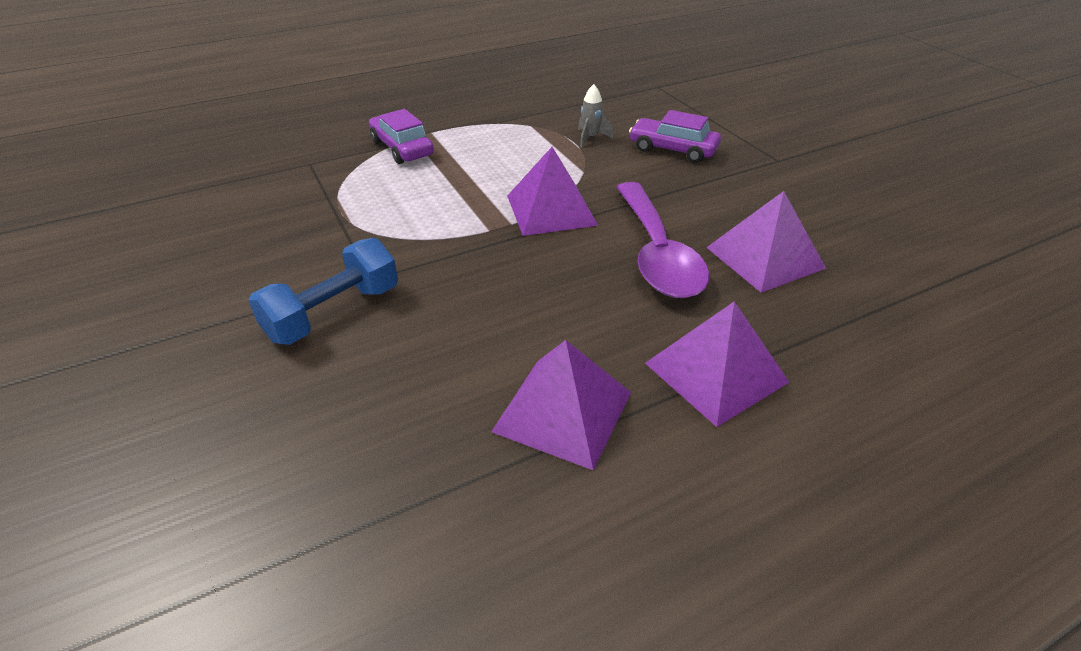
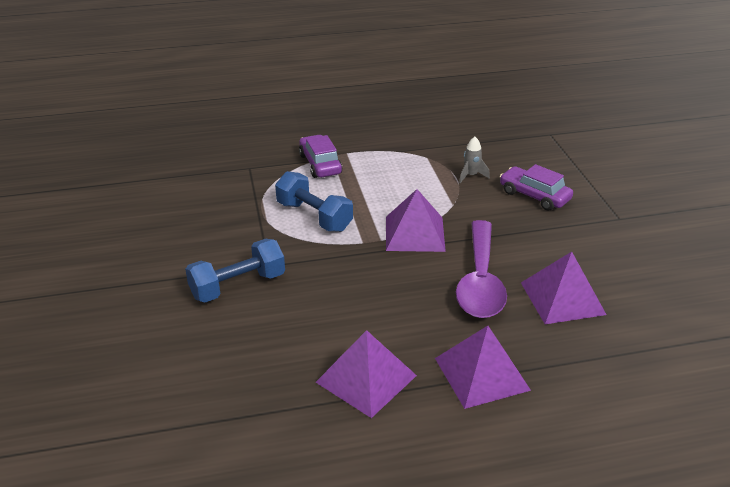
camera: 15 degrees right, 5 degrees down
(414, 209) = (314, 216): none -> blue dumbbell

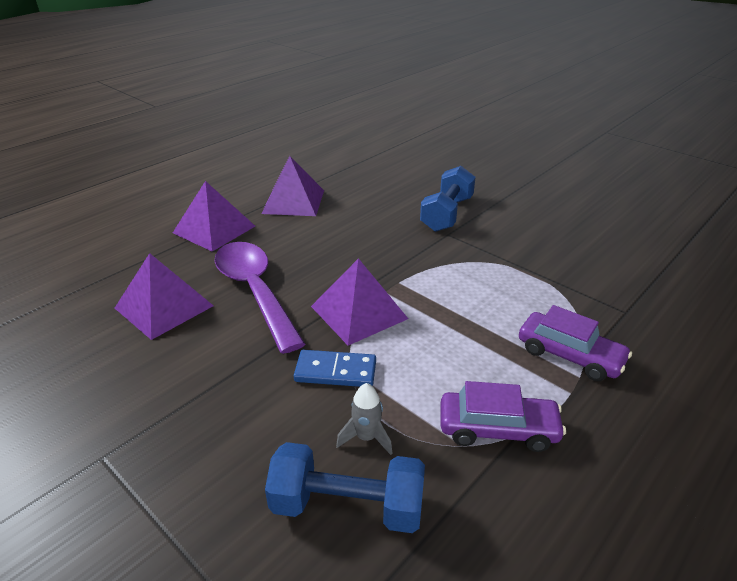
camera: 145 degrees right, 0 degrees up
(314, 216) = (475, 287): blue dumbbell -> blue dumbbell (347, 506)
(462, 207) = (335, 371): none -> blue domino
(534, 196) = (249, 442): purple car -> purple car (498, 429)

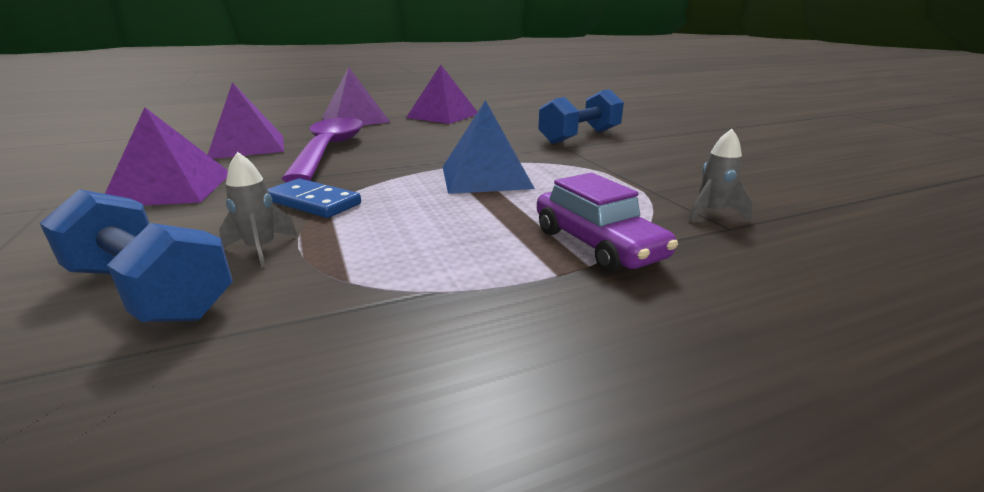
camera: 25 degrees right, 10 degrees down
(359, 312) = (398, 174): purple pyramid -> purple pyramid (171, 188)
(430, 297) = (485, 177): none -> blue pyramid
(498, 429) = (412, 280): purple car -> none
(607, 299) = (712, 213): none -> grey rocket

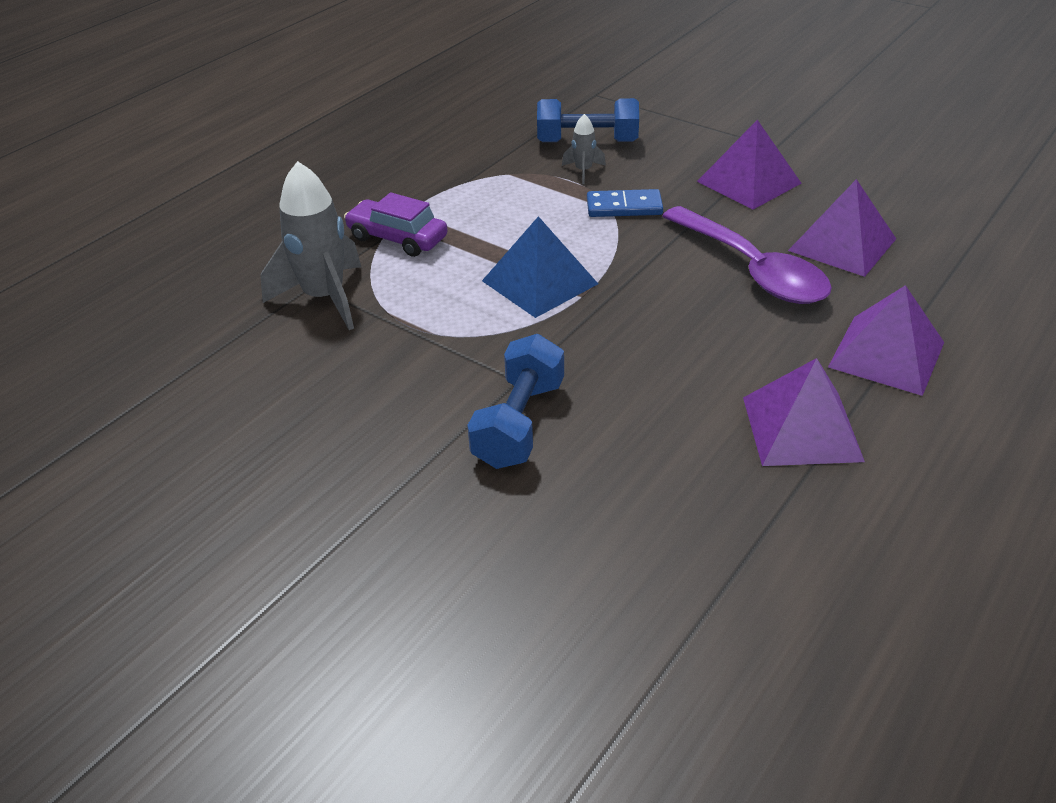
camera: 150 degrees right, 15 degrees up
(712, 213) = (324, 298): grey rocket -> grey rocket, size x2.10

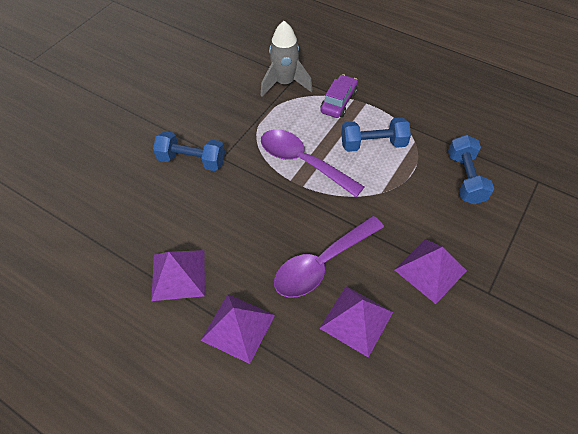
camera: 85 degrees right, 15 degrees up
(508, 210) = (373, 144): none -> blue dumbbell
(540, 282) = (302, 162): blue pyramid -> purple spoon
(583, 171) = (425, 177): grey rocket -> none
(624, 207) = (385, 199): blue domino -> none

